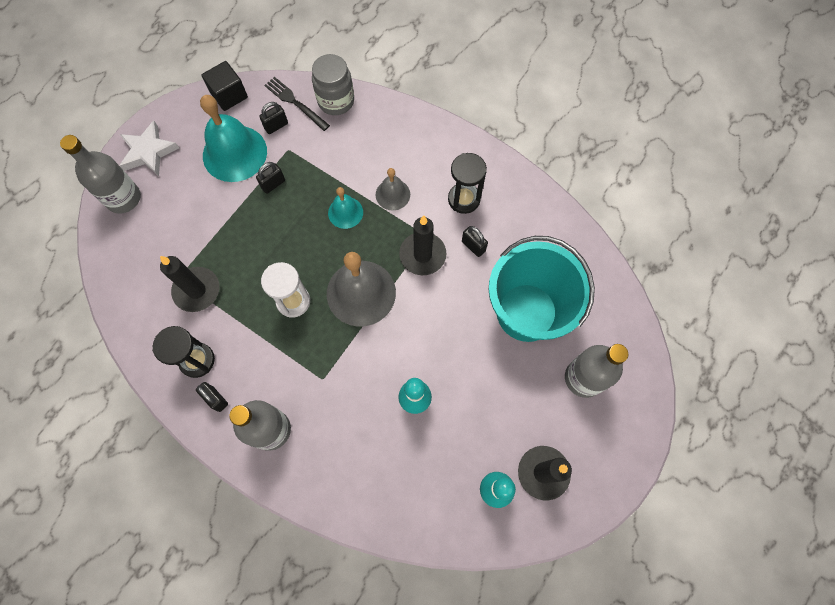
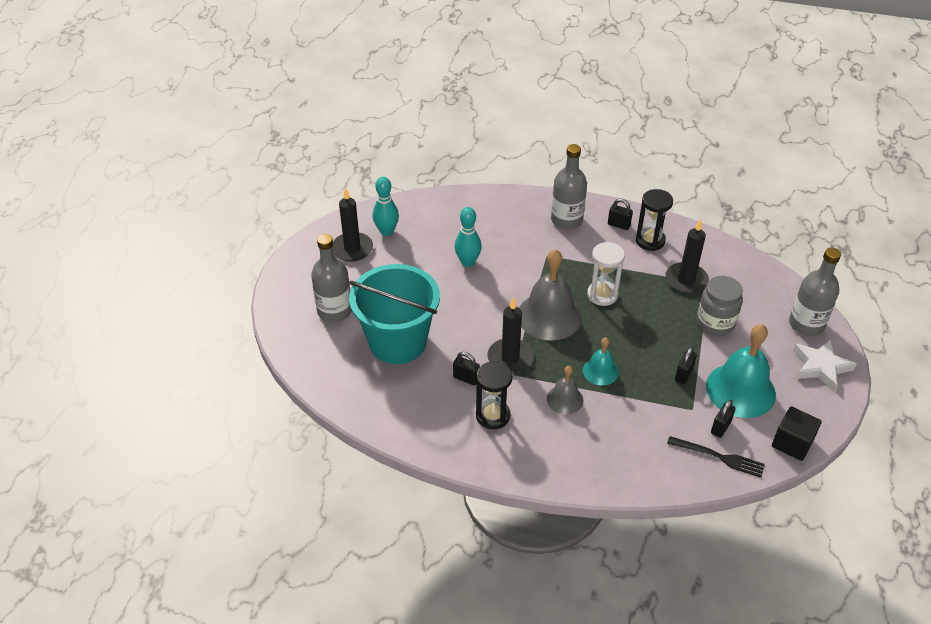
camera: 160 degrees right, 25 degrees down
(336, 101) = (677, 472): grey jar -> grey jar (715, 323)

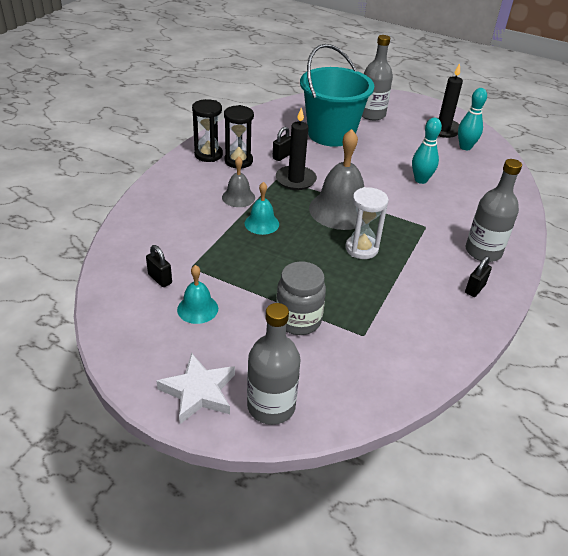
camera: 100 degrees right, 5 degrees down
(650, 241) = (445, 307): black hourglass -> black hourglass (208, 154)
(683, 374) = (235, 274): black padlock -> none
(686, 280) = (372, 317): black candle -> none
(719, 457) = (128, 267): black fork -> none
(740, 390) = (197, 309): turquoise bell -> turquoise bell, size x0.53
(792, 443) = (112, 324): black cube -> none

